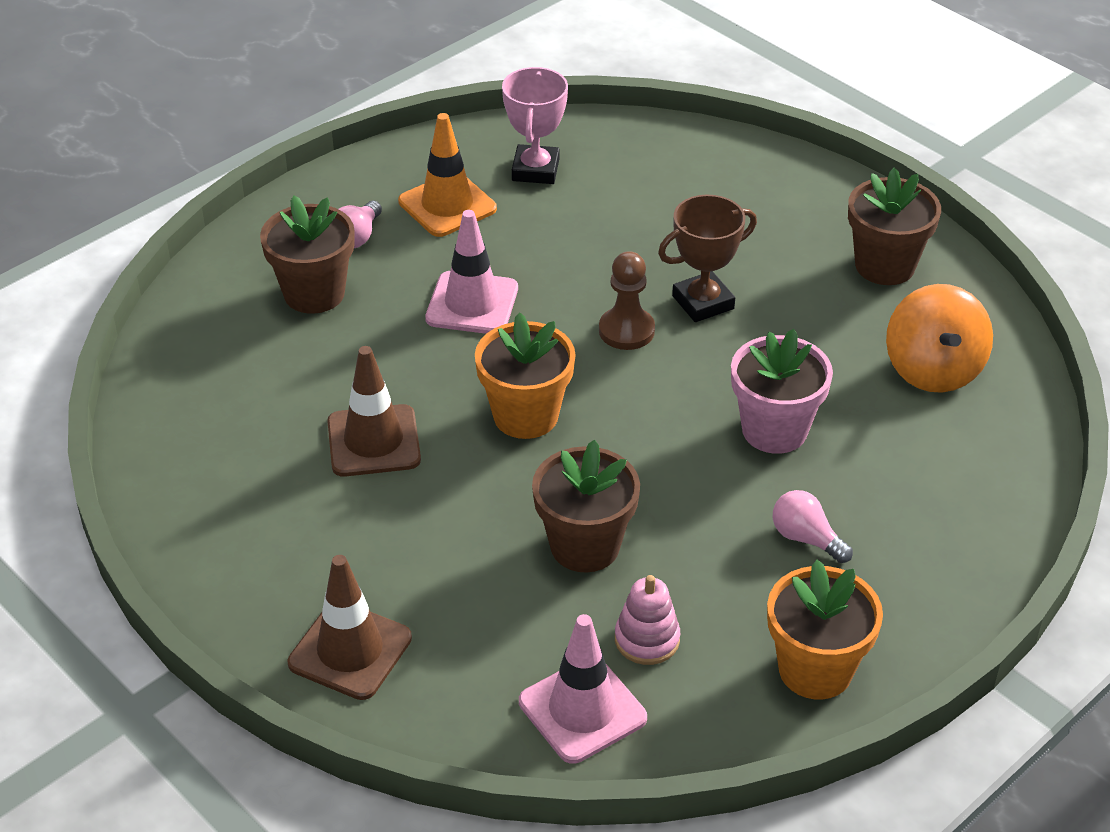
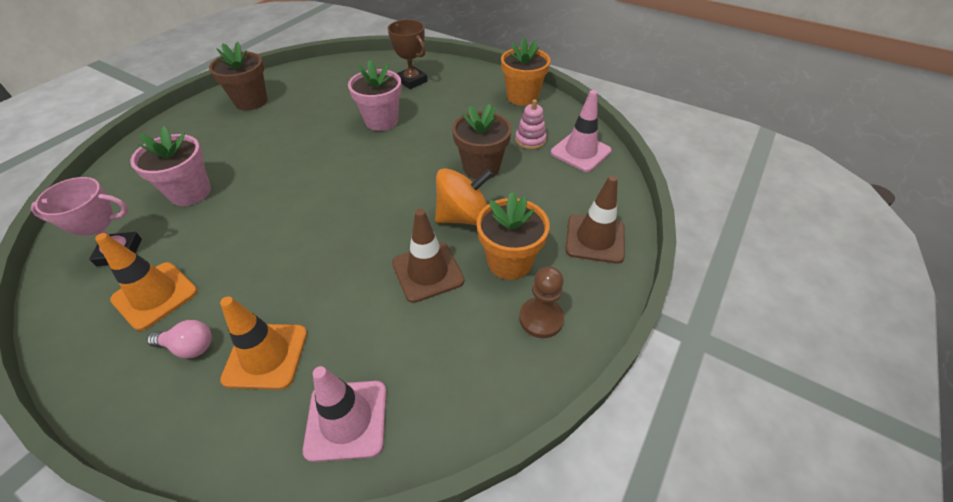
camera: 105 degrees left, 5 degrees up
(314, 293) = (266, 356): brown flower pot -> orange traffic cone
(472, 304) = (281, 254): pink traffic cone -> pink traffic cone (346, 420)
(525, 416) = (388, 207): orange flower pot -> orange flower pot (509, 262)
(626, 330) = (307, 179): brown pawn -> brown pawn (541, 318)
(637, 216) = (190, 192): none -> pink flower pot
(703, 302) = (280, 155): brown trophy -> brown trophy (412, 81)
(806, 538) = (450, 106): pink light bulb -> none
(933, 369) = (331, 83): orange spinning top -> orange spinning top (463, 216)

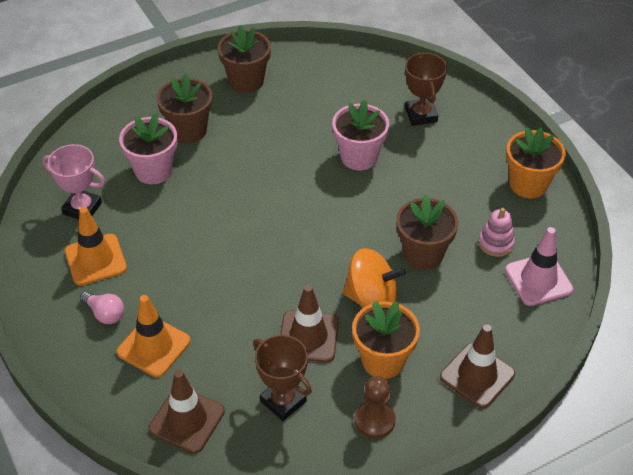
camera: 30 degrees right, 0 degrees up
(213, 150) = (188, 130): none -> brown flower pot
(346, 420) = (187, 420): pink traffic cone -> brown traffic cone
(441, 344) = (283, 401): none -> brown trophy

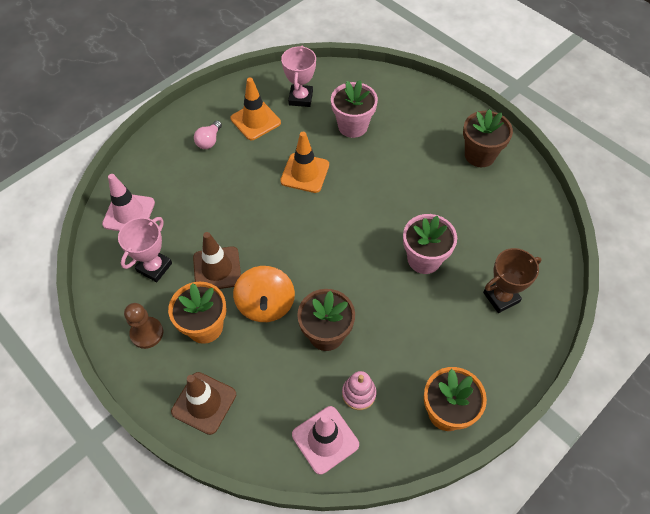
camera: 75 degrees right, 10 degrees up
(153, 346) = (187, 176): orange traffic cone -> orange traffic cone (305, 173)
(187, 420) = (129, 213): brown traffic cone -> pink traffic cone
(188, 130) = (404, 134): brown flower pot -> none
(283, 401) = (154, 267): brown trophy -> pink trophy

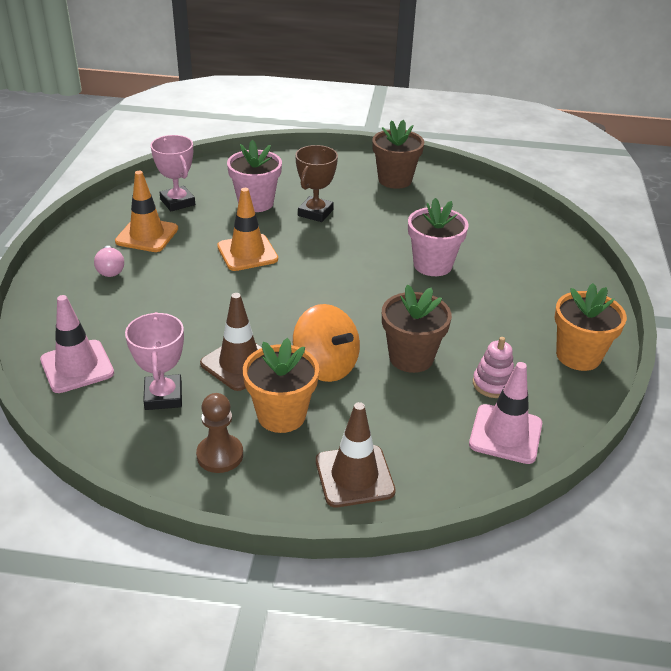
camera: 40 degrees left, 20 degrees down
(501, 297) = (524, 261): brown trophy -> brown trophy (315, 213)

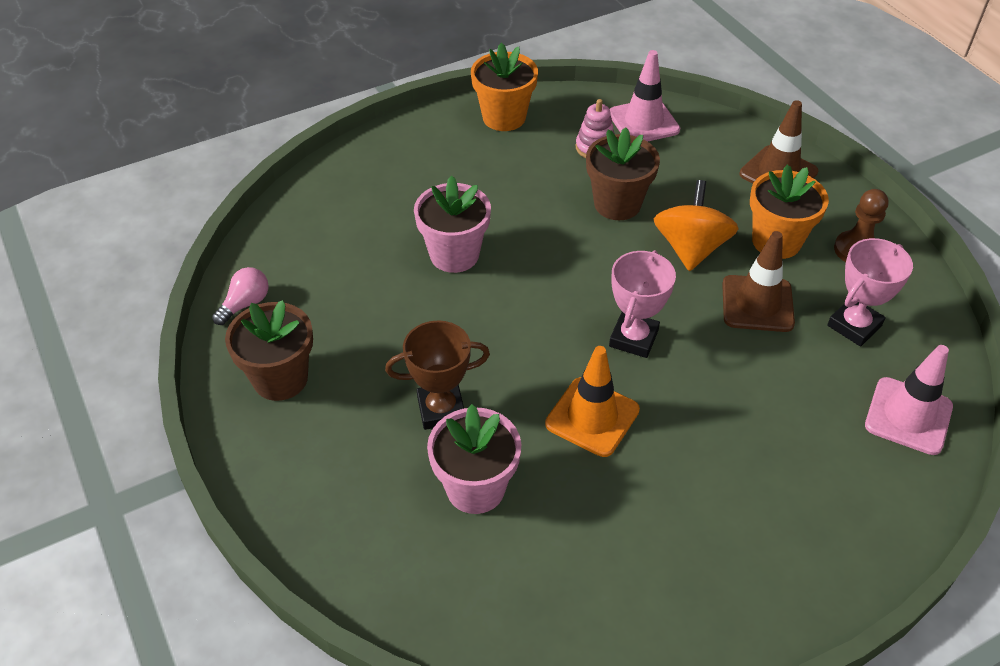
camera: 125 degrees left, 10 degrees up
(110, 270) = (764, 524): pink light bulb -> pink light bulb (245, 304)
(147, 235) = (666, 549): orange traffic cone -> none
(177, 202) = (560, 581): pink trophy -> pink trophy (633, 338)

